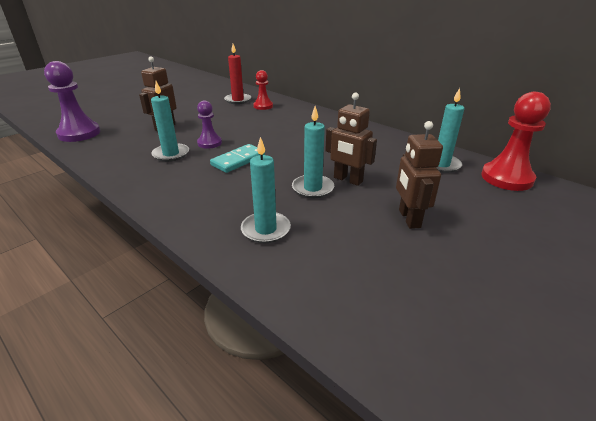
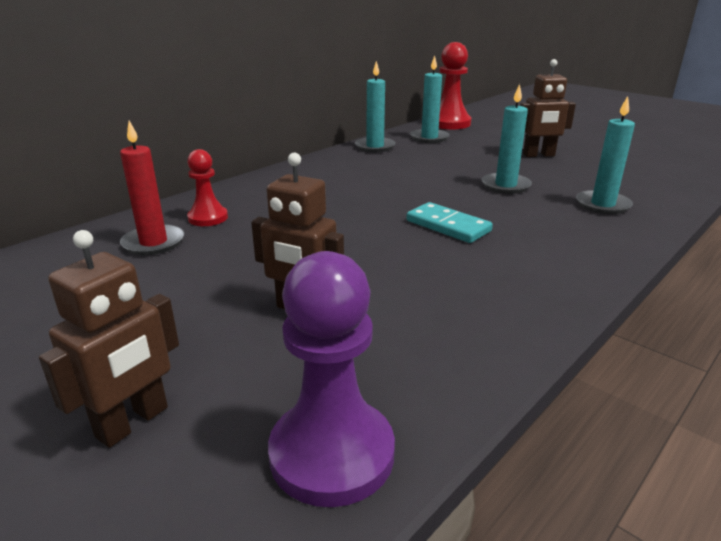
camera: 90 degrees left, 5 degrees down
(171, 154) = (440, 282): turquoise candle -> turquoise candle (375, 147)
(209, 143) = (387, 252): purple pawn -> none
(347, 180) = (478, 171): brown robot -> brown robot (133, 422)

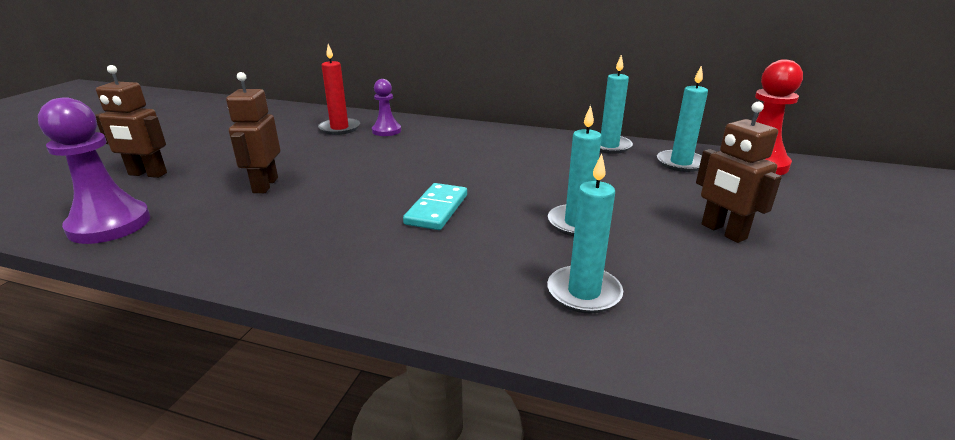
camera: 65 degrees right, 0 degrees up
(208, 218) = (386, 131): red pawn -> purple pawn

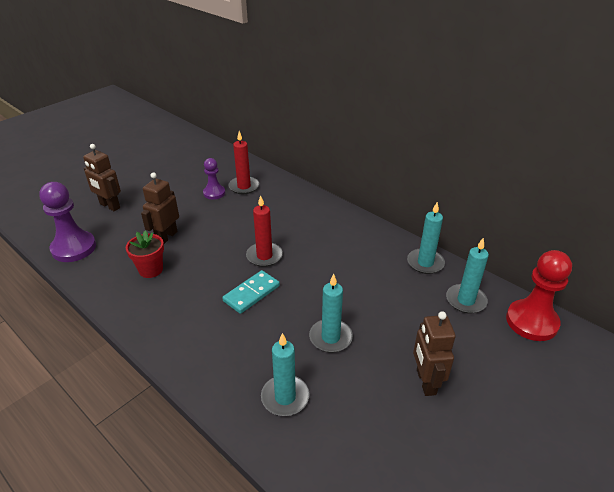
camera: 25 degrees right, 10 degrees up
(265, 219) = (151, 270): none -> red flower pot
(386, 131) = (273, 198): purple pawn -> purple pawn (214, 193)
(421, 175) = (264, 256): none -> red candle

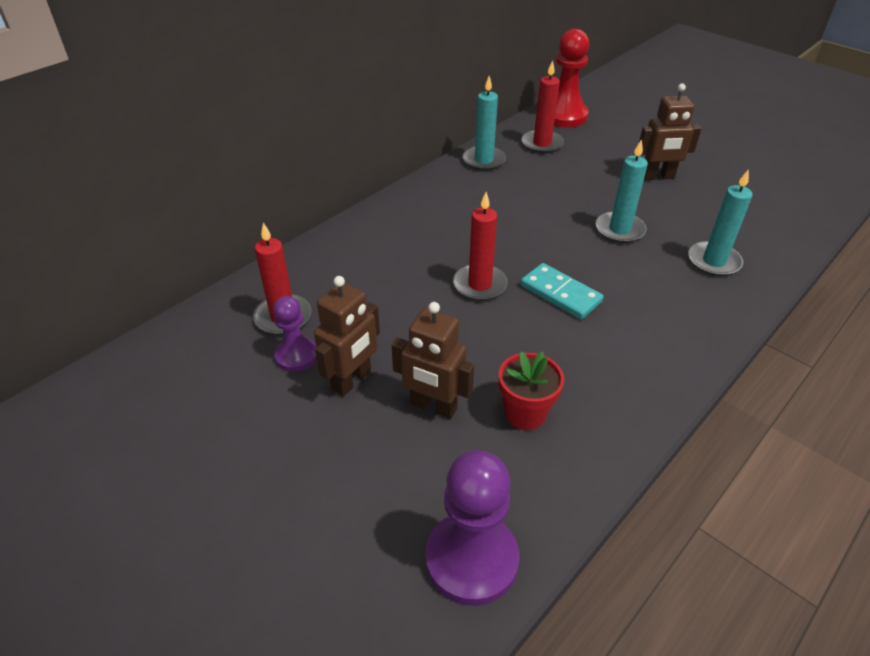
camera: 90 degrees left, 5 degrees up
(109, 206) = (316, 530): brown robot -> brown robot (352, 380)
(465, 300) = (542, 144): turquoise candle -> red candle

